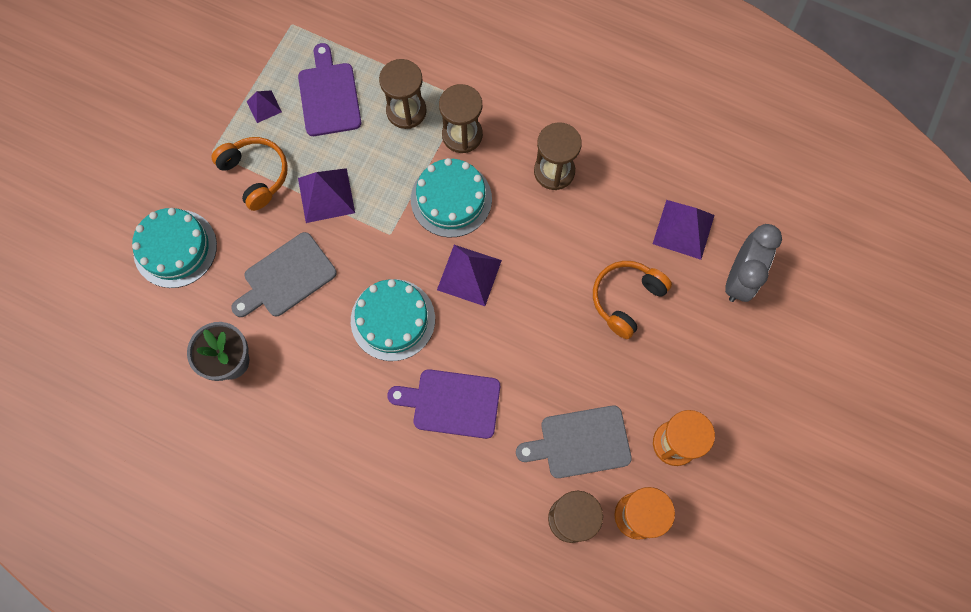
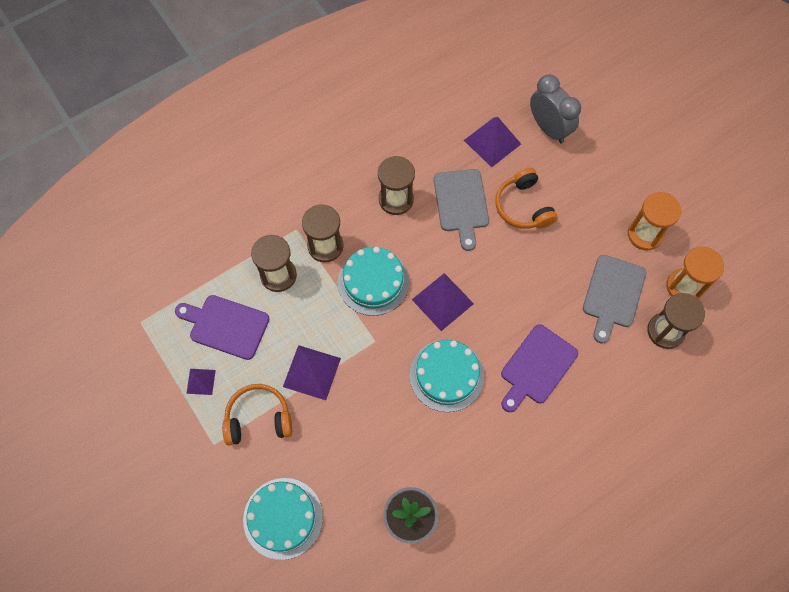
camera: 60 degrees left, 5 degrees down
(286, 277) = (363, 438): grey cutting board -> grey cutting board (461, 204)

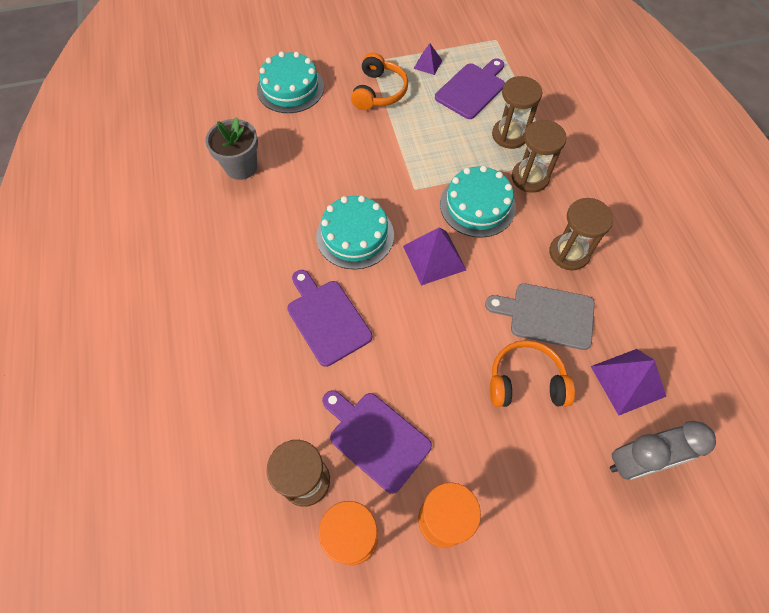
camera: 110 degrees right, 5 degrees down
(312, 372) = (404, 135): purple pyramid -> none
(613, 294) = (376, 438): grey cutting board -> purple cutting board

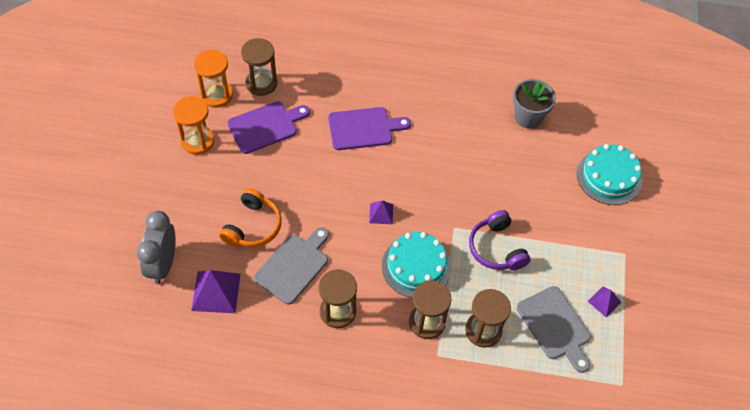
camera: 110 degrees right, 5 degrees down
(355, 235) = (426, 169): turquoise cake -> none
(378, 92) = (580, 244): orange headphones -> none
(418, 149) = (496, 248): none -> purple headphones
(434, 257) = (381, 213): purple pyramid -> purple pyramid, size x0.56
(472, 89) = (555, 326): purple cutting board -> grey cutting board

